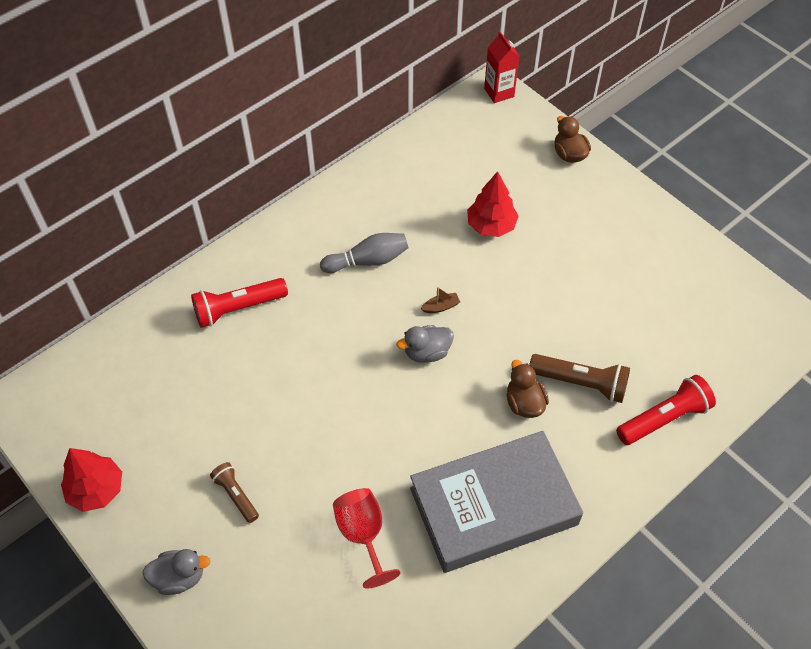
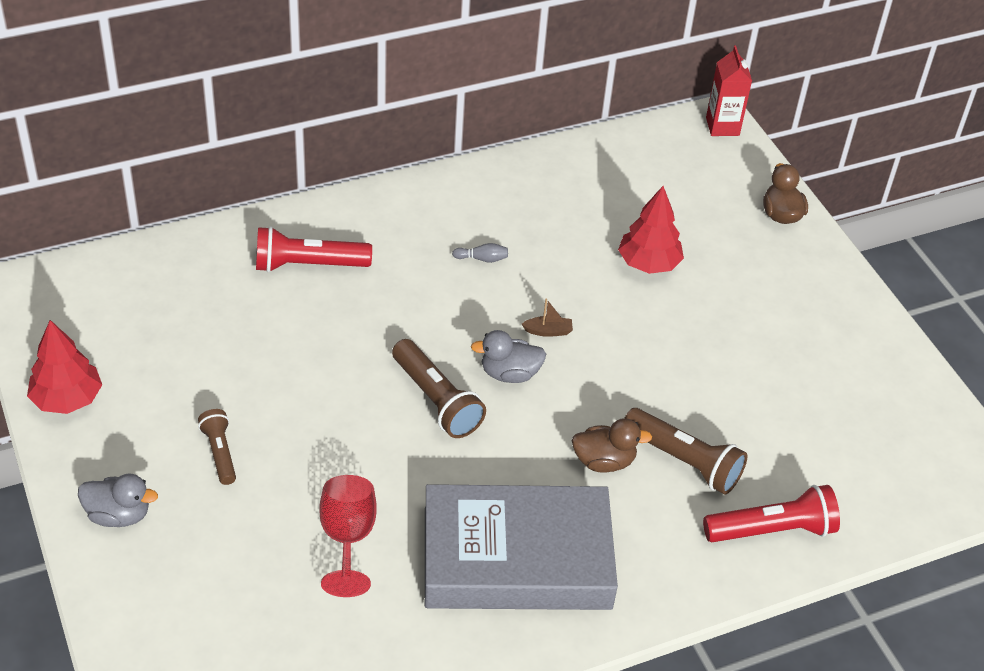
camera: 15 degrees right, 10 degrees down
(368, 261) = (482, 259): grey bowling pin -> grey bowling pin, size x0.49
(382, 393) = (436, 400): none -> brown flashlight
(524, 403) = (604, 461): brown duck -> brown duck turned 90 degrees clockwise

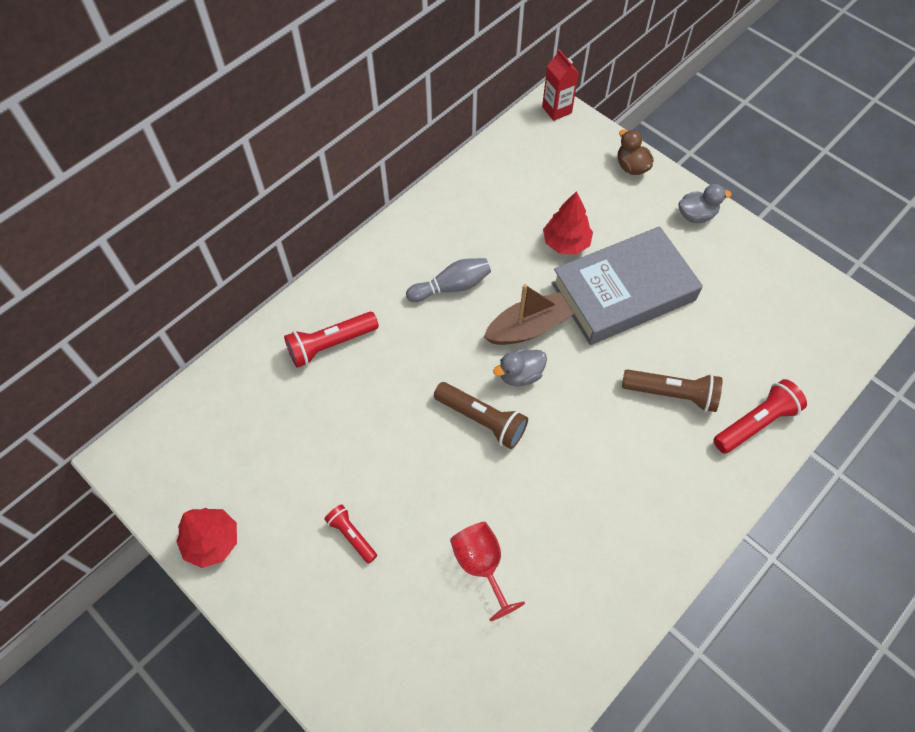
camera: 20 degrees left, 15 degrees up
(118, 515) = (305, 625): grey duck -> grey duck (696, 215)
(220, 453) = (351, 535): brown flashlight -> red flashlight
(482, 259) = (451, 287): grey bowling pin -> grey bowling pin, size x2.02
(516, 558) = (604, 525): grey book -> grey book (623, 291)
(548, 331) = (528, 328): brown boat -> brown boat, size x2.37
(604, 461) = (620, 418): brown duck -> none

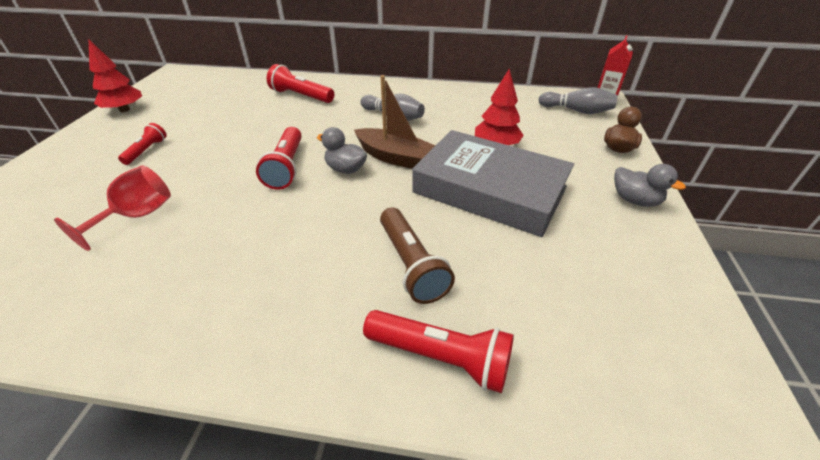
camera: 55 degrees right, 20 degrees down
(482, 420) = (286, 167): brown flashlight -> red flashlight
(555, 141) = (577, 111): none -> grey bowling pin

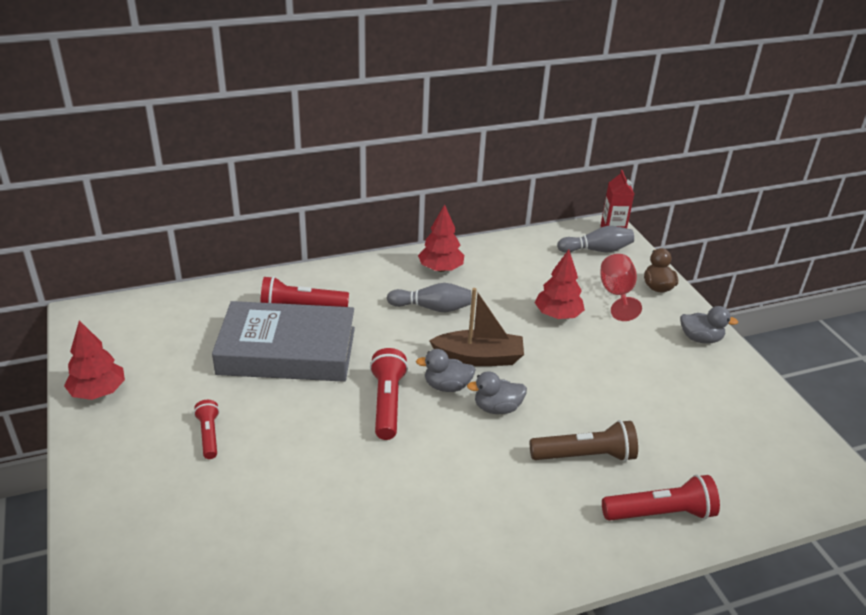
camera: 30 degrees left, 5 degrees down
(137, 216) = (301, 505): red goblet -> red goblet (616, 294)
(286, 167) = (387, 403): red flashlight -> red flashlight turned 150 degrees counterclockwise
(369, 197) = (497, 408): none -> grey duck
(411, 264) = (585, 456): brown flashlight -> brown flashlight turned 45 degrees counterclockwise
(427, 96) = (440, 269): none -> red tree
(489, 190) = (588, 365): grey book -> grey book (287, 351)

